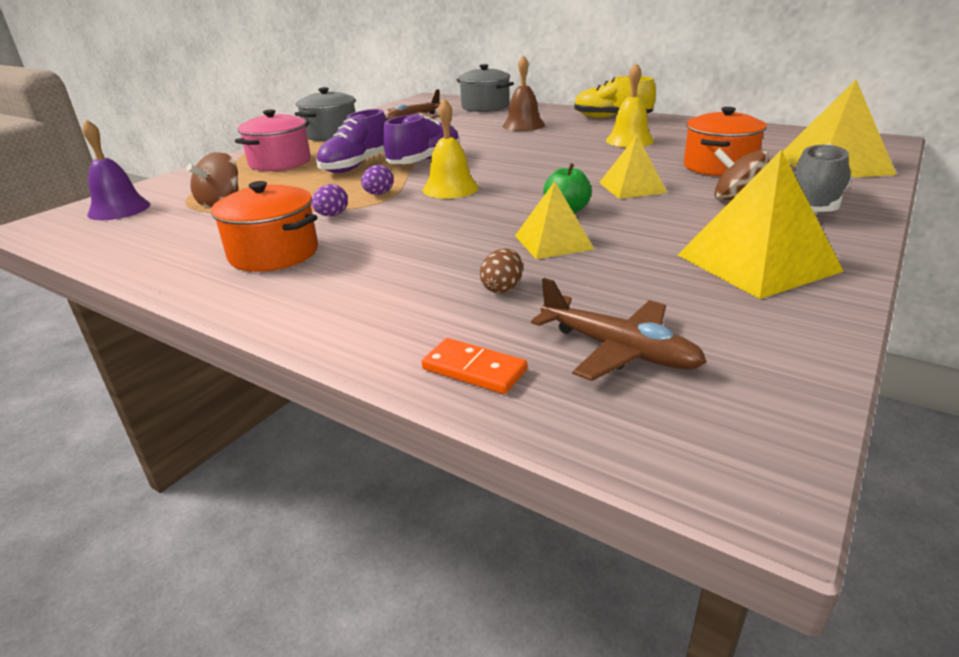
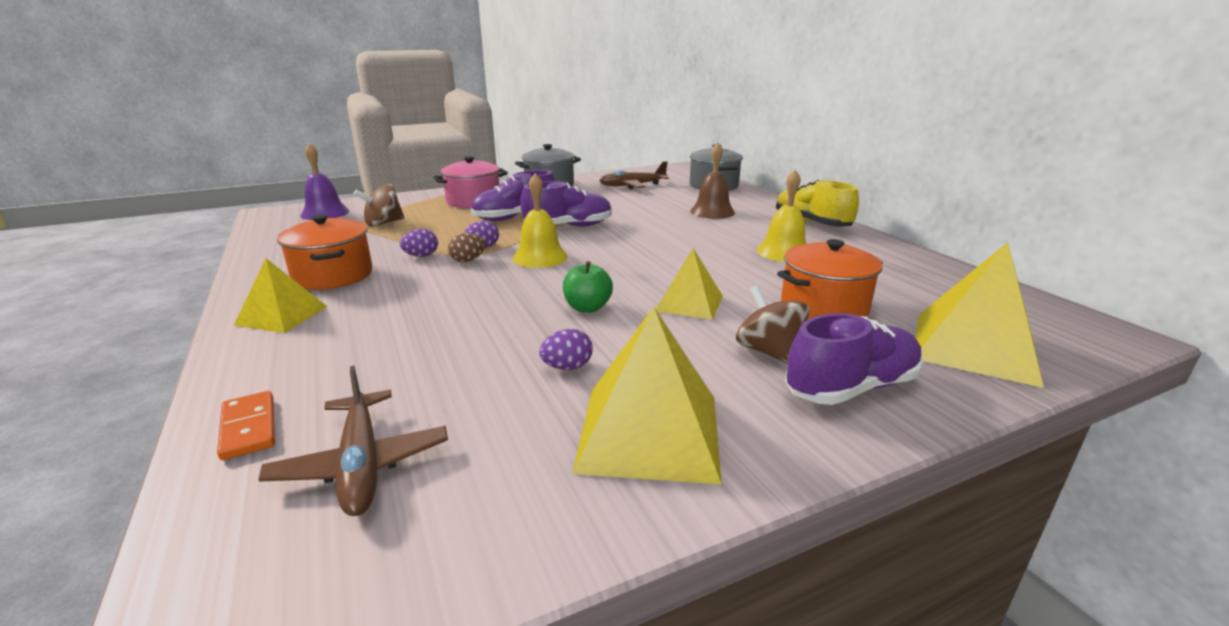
camera: 30 degrees right, 5 degrees down
(502, 288) = (401, 363): brown egg -> brown egg (468, 260)
(553, 242) = (517, 335): yellow pyramid -> yellow pyramid (282, 315)
(632, 248) = (567, 367): none -> purple egg
(814, 204) = (851, 388): grey shoe -> purple shoe

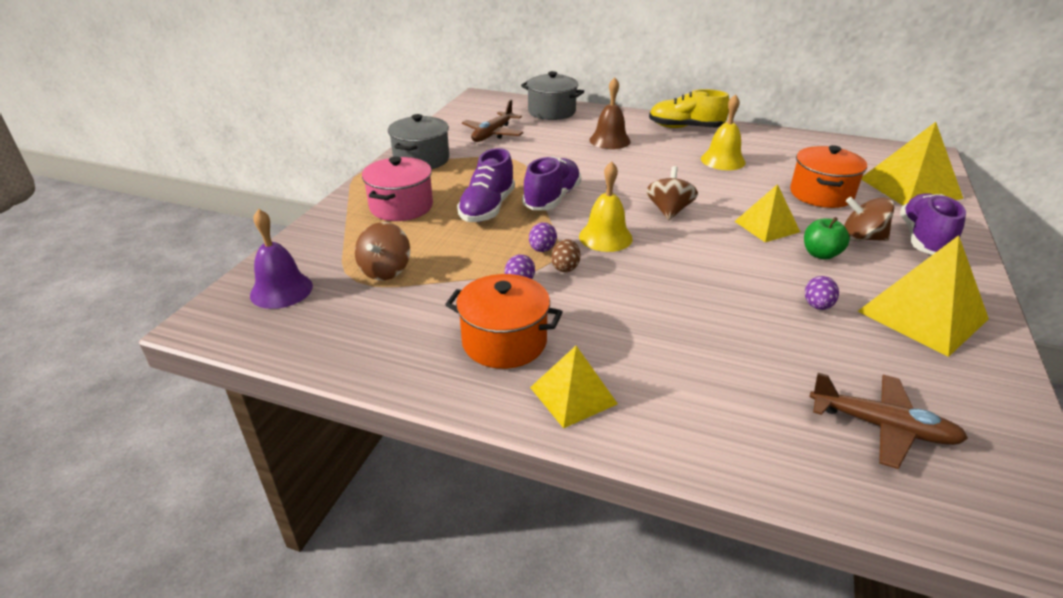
camera: 45 degrees left, 10 degrees up
(248, 428) = (789, 464): orange domino -> none
(587, 308) = (731, 261): green apple -> green apple (820, 254)
(632, 262) = (669, 211): none -> brown spinning top

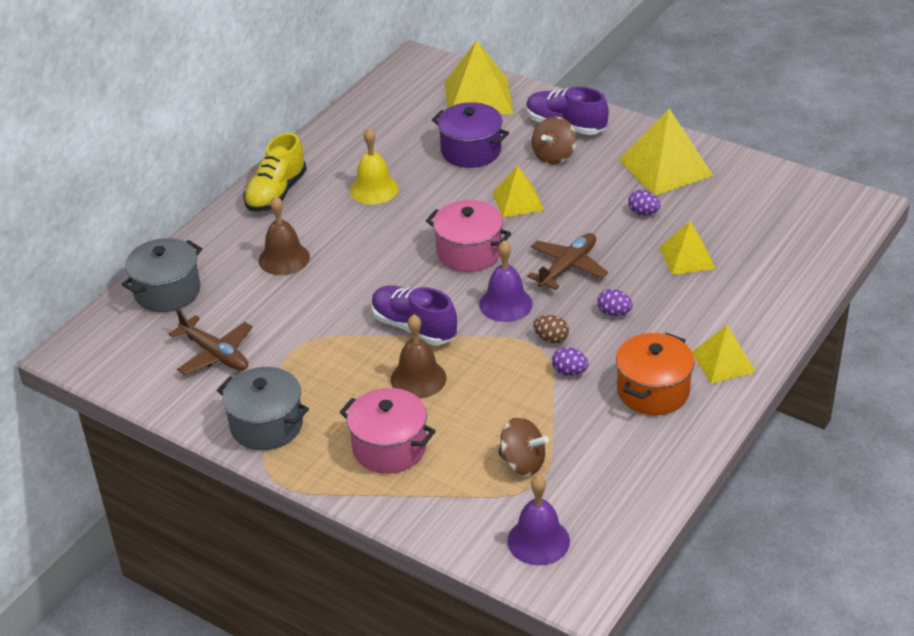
camera: 75 degrees left, 5 degrees up
(487, 208) = (418, 378): purple shoe -> brown bell
(542, 249) = (515, 349): purple egg -> purple egg (614, 313)
(605, 237) = (505, 304): yellow bell -> purple bell
(669, 211) = (469, 252): brown spinning top -> pink pot
(758, 348) = (687, 257): none -> yellow pyramid
(820, 254) = (572, 186): green apple -> none
(821, 194) = (471, 151): orange pot -> purple pot
(882, 426) = (774, 229): brown plane -> brown plane (567, 267)

